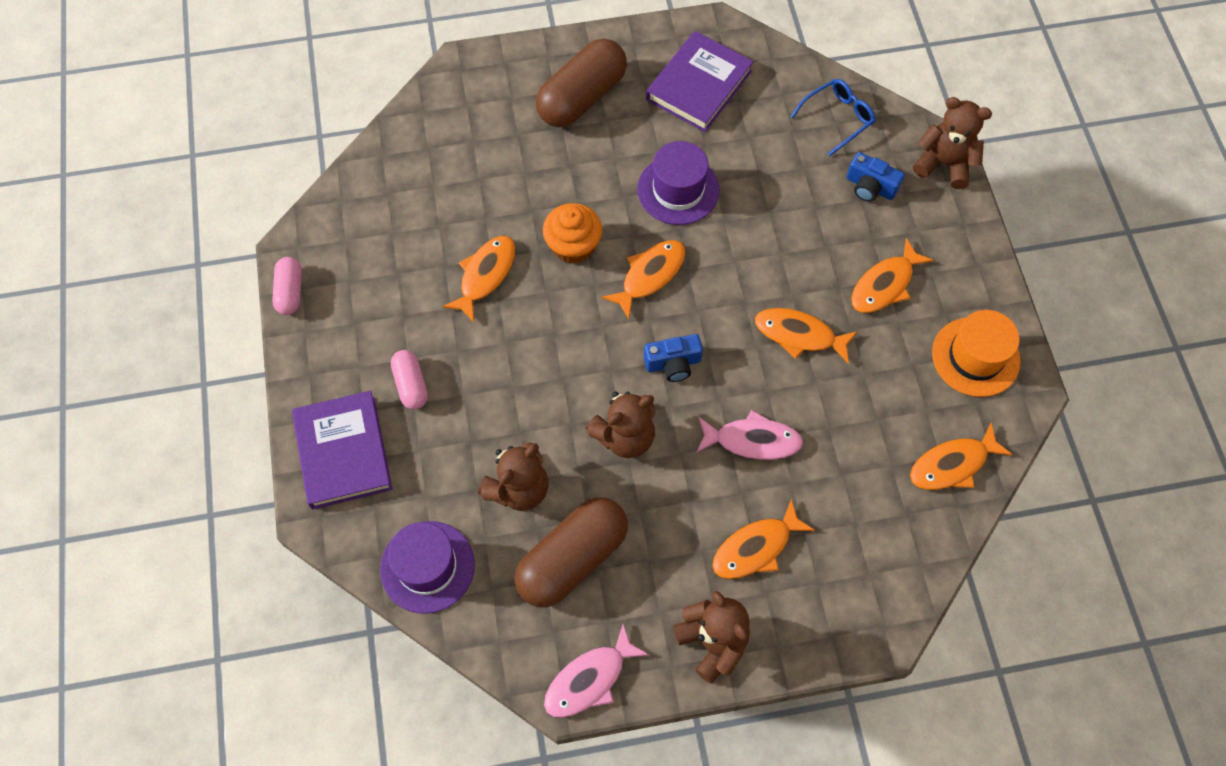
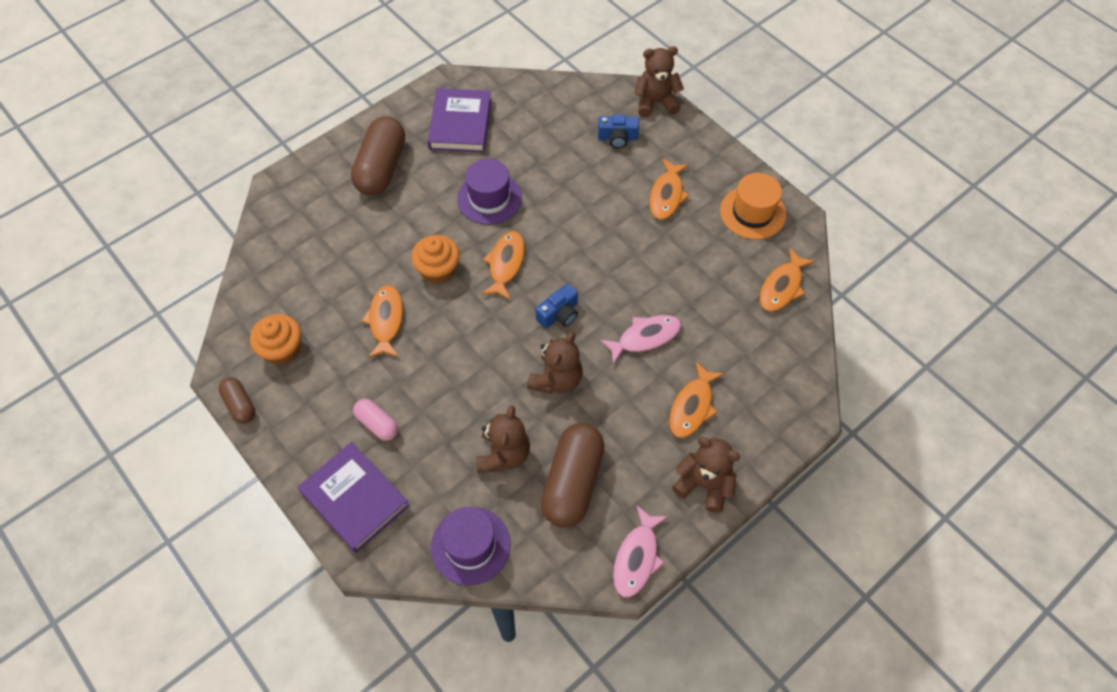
camera: 30 degrees left, 5 degrees down
(290, 292) = (240, 405): pink capsule -> brown capsule
(364, 253) = (282, 349): none -> orange cupcake
(799, 335) = (632, 254): orange fish -> none
(837, 119) = (568, 105): blue glasses -> none

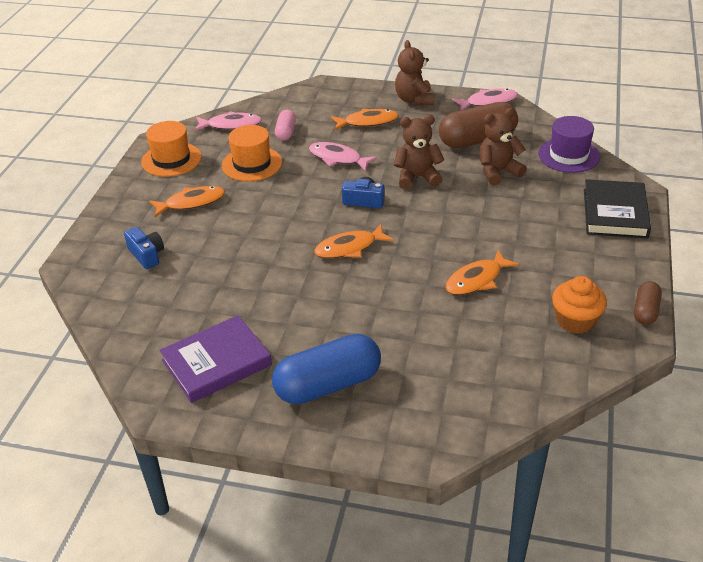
camera: 125 degrees left, 20 degrees down
(354, 499) = (615, 213): purple book -> black book
(377, 424) = (556, 234): pink capsule -> pink capsule (286, 132)
(382, 168) = (328, 384): brown capsule -> blue capsule
(438, 270) = (397, 280): orange cupcake -> none
(489, 198) = (291, 292): purple hat -> none
(655, 102) = (80, 253): brown teddy bear -> none
(693, 266) = (252, 164): none -> orange hat
(782, 287) = (231, 125): orange fish -> pink fish

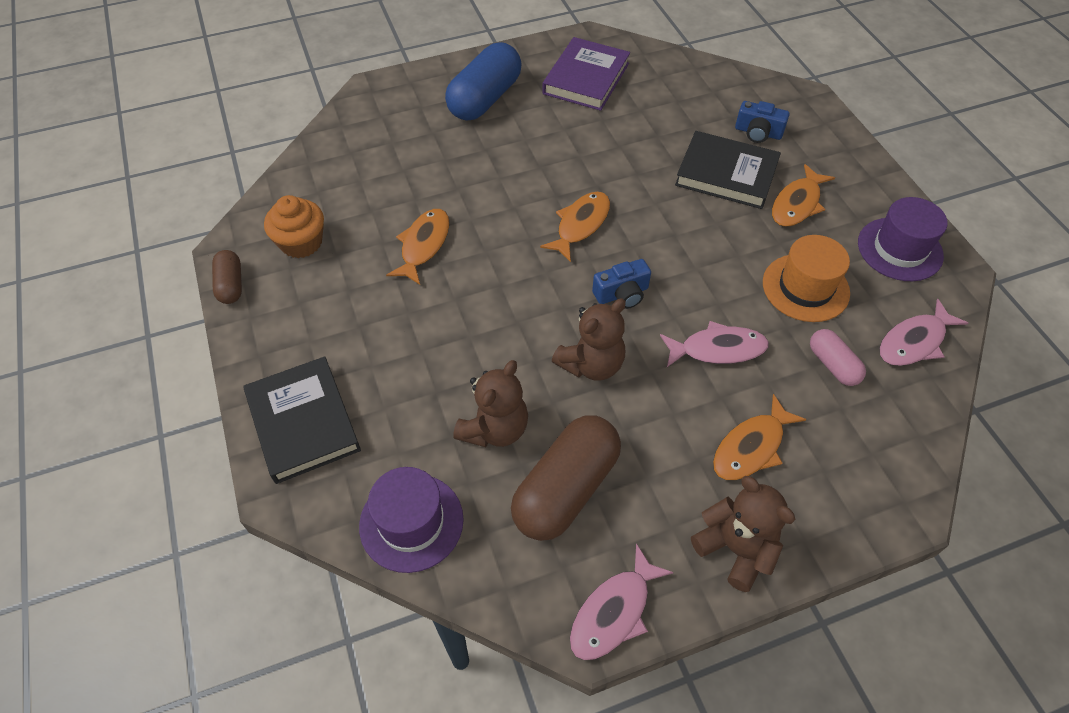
camera: 145 degrees right, 15 degrees up
(171, 159) = (899, 249): orange hat -> purple hat
(210, 238) = (726, 174): none -> black book

